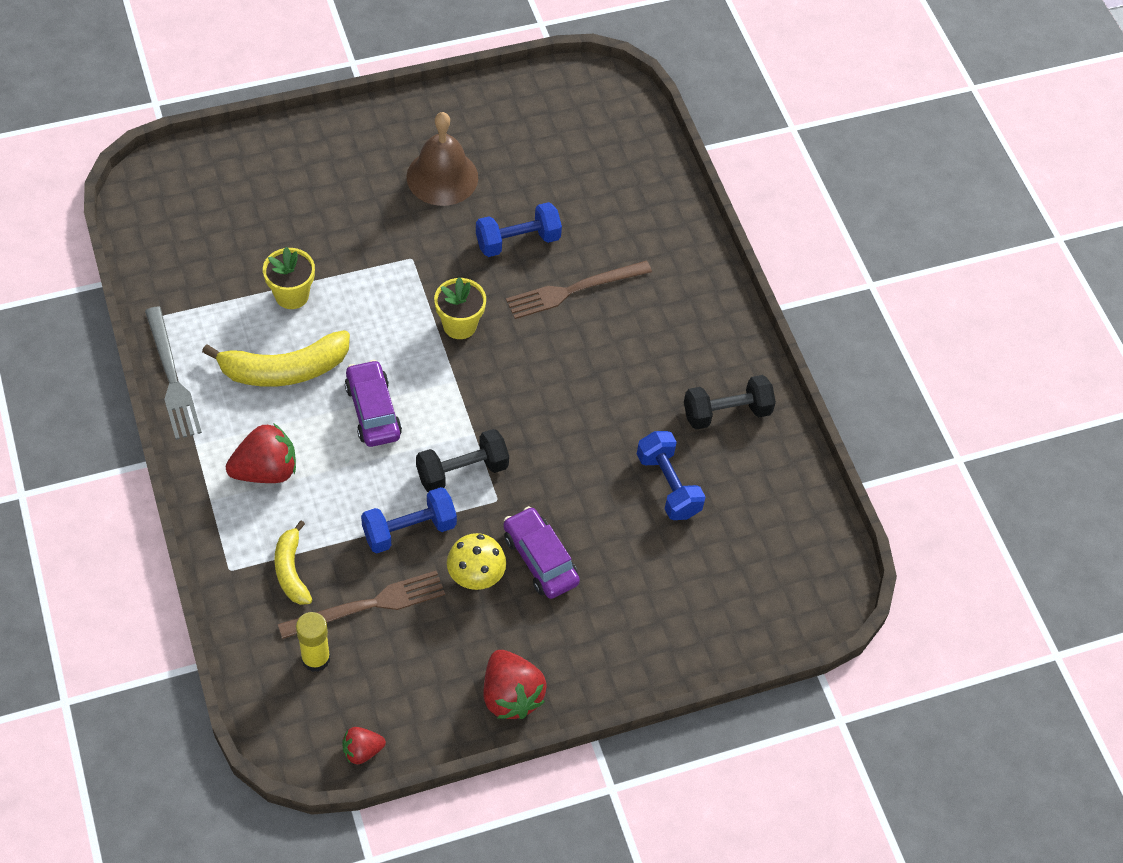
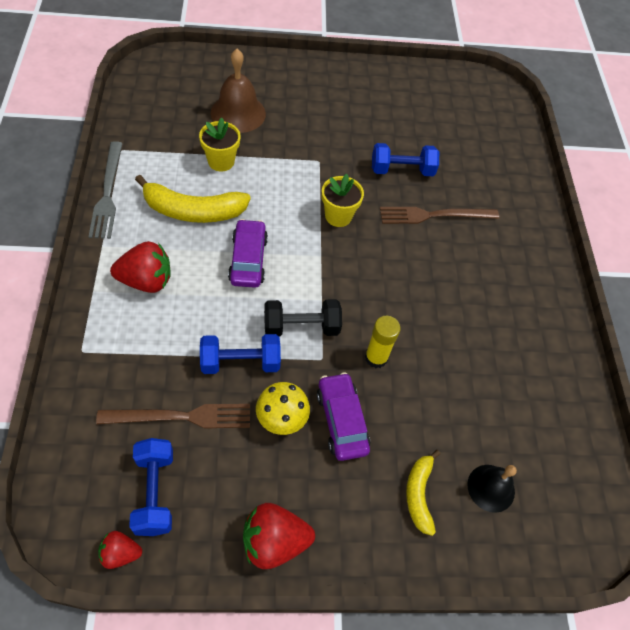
camera: 15 degrees right, 0 degrees up
(291, 570) = (130, 367): yellow banana -> yellow banana (419, 494)
(315, 658) = (117, 450): yellow glue stick -> yellow glue stick (376, 357)
(442, 177) = (360, 114): brown bell -> brown bell (238, 113)
(510, 695) = (274, 541): red strawberry -> red strawberry turned 90 degrees clockwise
(668, 485) = (470, 389): blue dumbbell -> blue dumbbell (154, 492)
(715, 580) = (491, 488): none -> black bell
(726, 413) = (534, 343): black dumbbell -> none

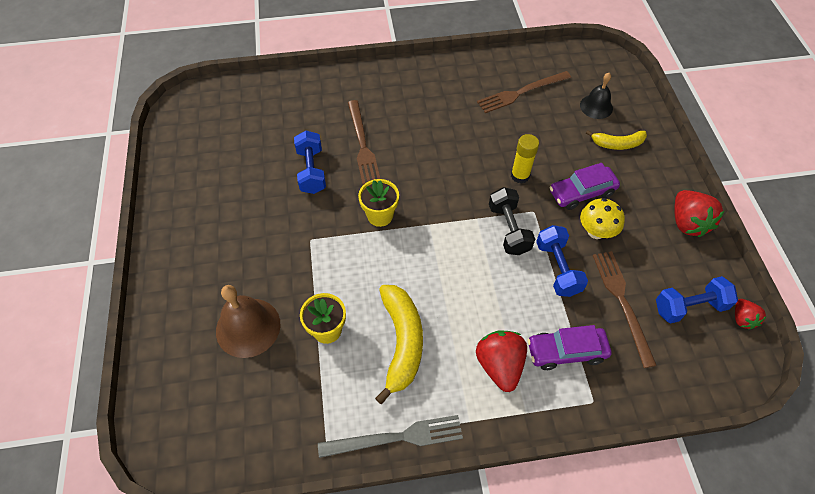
camera: 90 degrees left, 0 degrees up
(248, 260) = (450, 281): purple car -> purple car (566, 351)
(516, 395) = (521, 92): none -> brown fork

